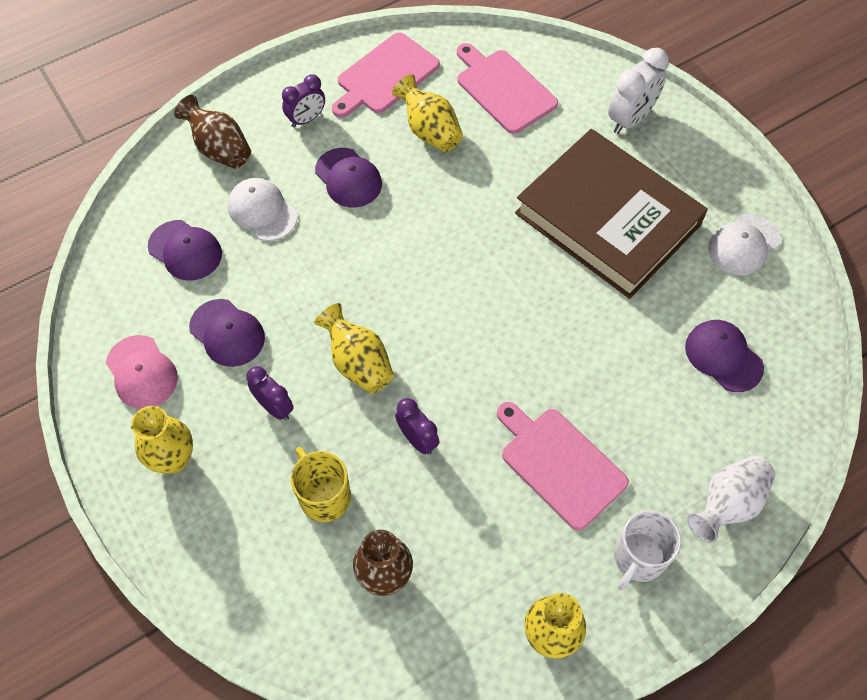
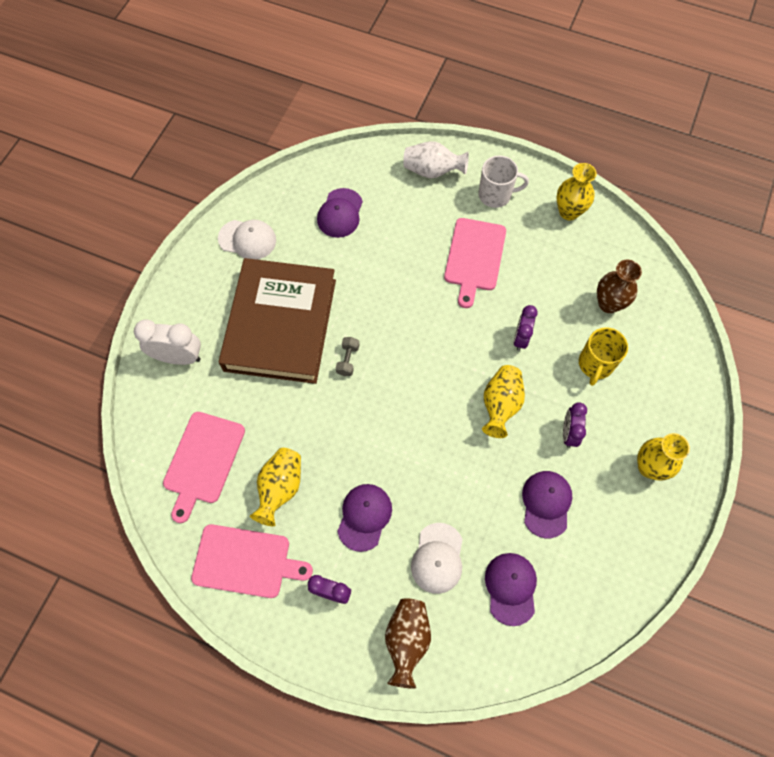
camera: 125 degrees left, 5 degrees up
(141, 372) = (617, 537): pink cap -> none
(520, 255) = (348, 360): none -> grey dumbbell

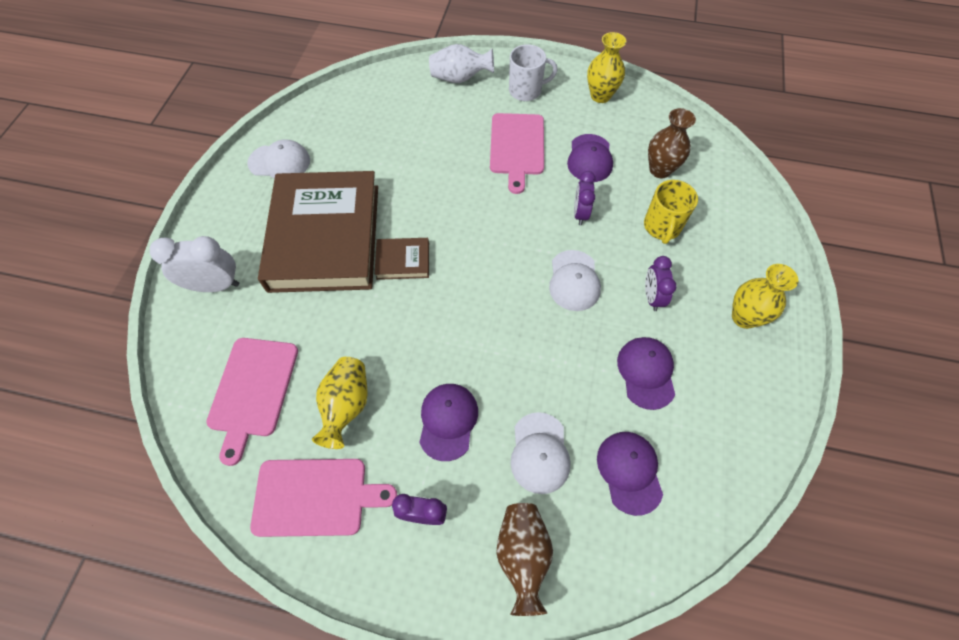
camera: 10 degrees left, 5 degrees down
(340, 213) = (373, 126): purple cap -> purple cap (590, 158)
(348, 360) = (403, 261): grey dumbbell -> brown book
(500, 405) = (574, 281): yellow vase -> white cap

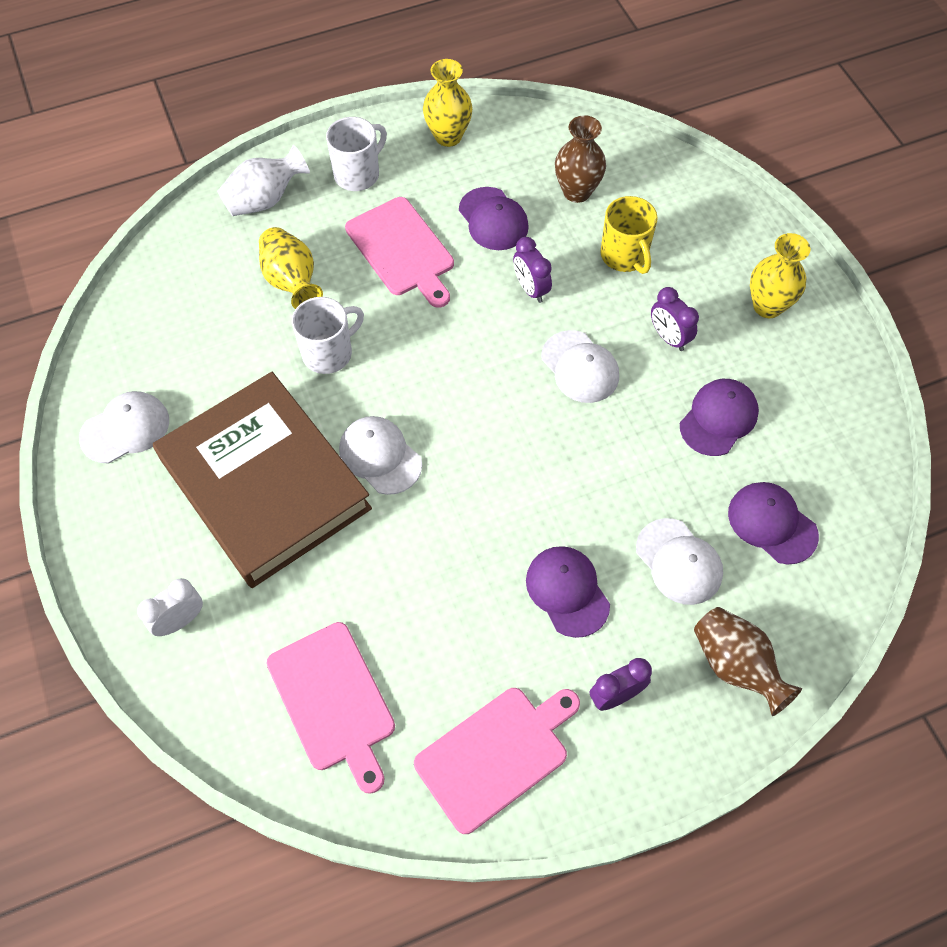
camera: 35 degrees left, 0 degrees up
(215, 285) = (180, 620): white clock -> white clock, size x0.66
(346, 406) = (450, 647): yellow vase -> yellow vase (292, 281)
(403, 261) = (380, 456): brown book -> white cap
(424, 183) = (328, 353): none -> white mug
(646, 373) = (718, 418): purple cap -> purple cap turned 75 degrees clockwise

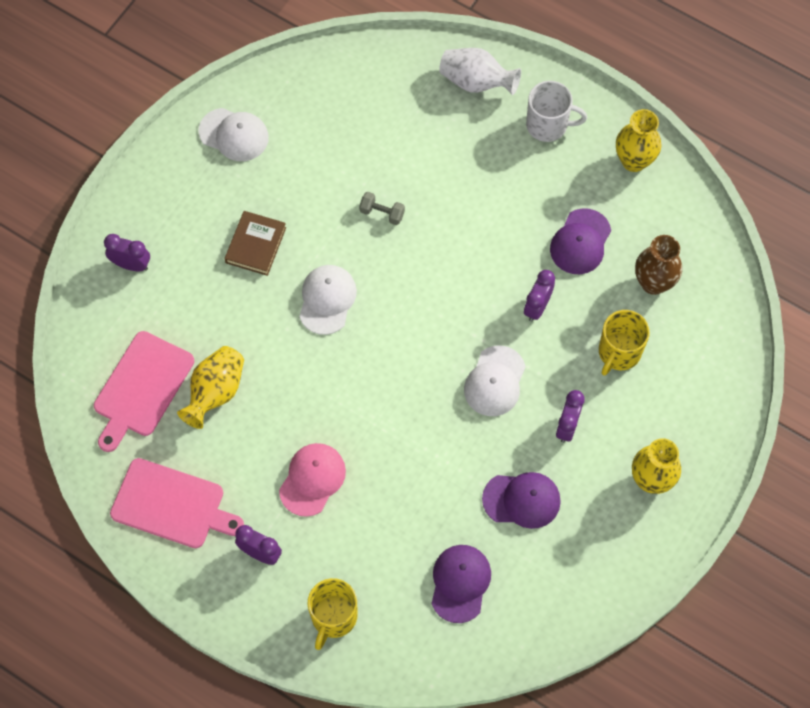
camera: 55 degrees right, 5 degrees up
(180, 620) = (131, 265): white clock -> purple clock
(264, 484) = (255, 245): brown book -> brown book, size x0.40
(292, 281) = (421, 149): yellow vase -> yellow vase (215, 392)
(328, 353) = (382, 213): white mug -> grey dumbbell
(402, 250) = (503, 200): pink cutting board -> none
(567, 591) = (312, 479): purple cap -> pink cap
(679, 562) = (385, 538): white cap -> none
(736, 665) = (333, 617): brown vase -> yellow mug

